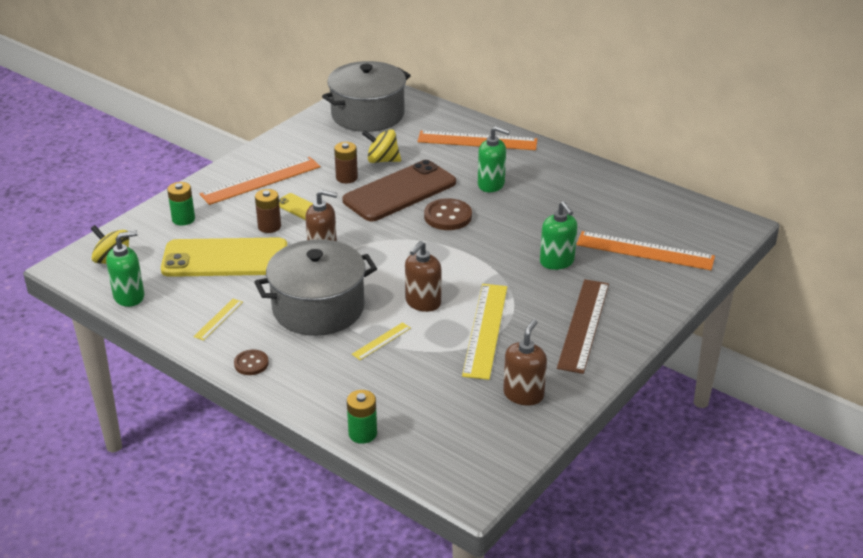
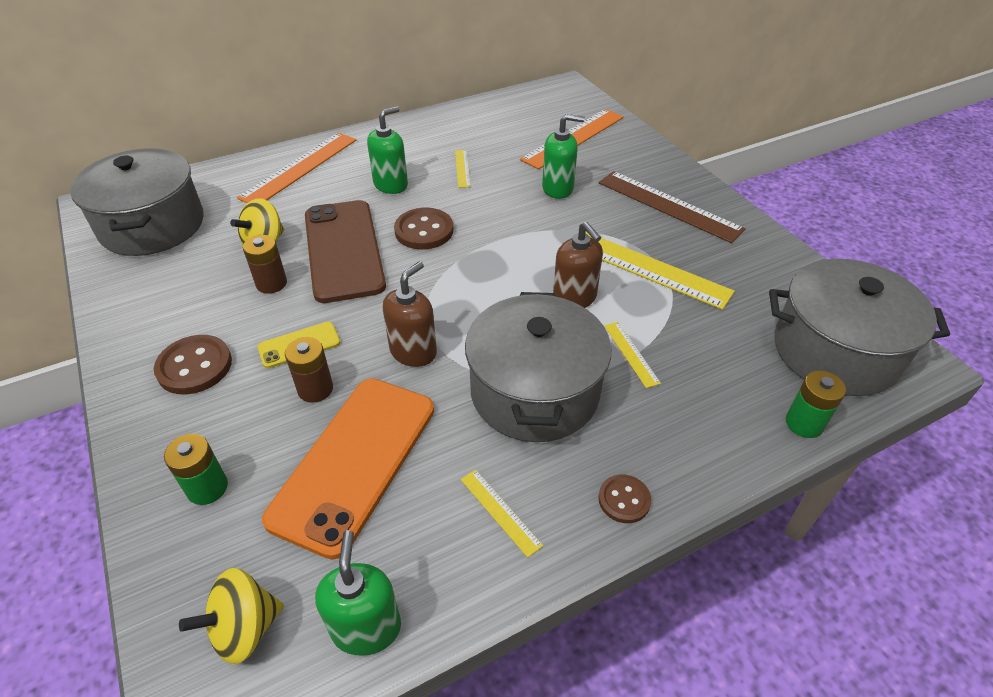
camera: 65 degrees left, 10 degrees up
(225, 258) = (354, 462): yellow phone -> orange phone
(261, 180) = (194, 366): orange ruler -> brown button
(453, 443) = (835, 351): none -> grey pot
(523, 394) = (765, 277): brown soap dispenser -> none
(543, 209) = (462, 168): none -> yellow ruler

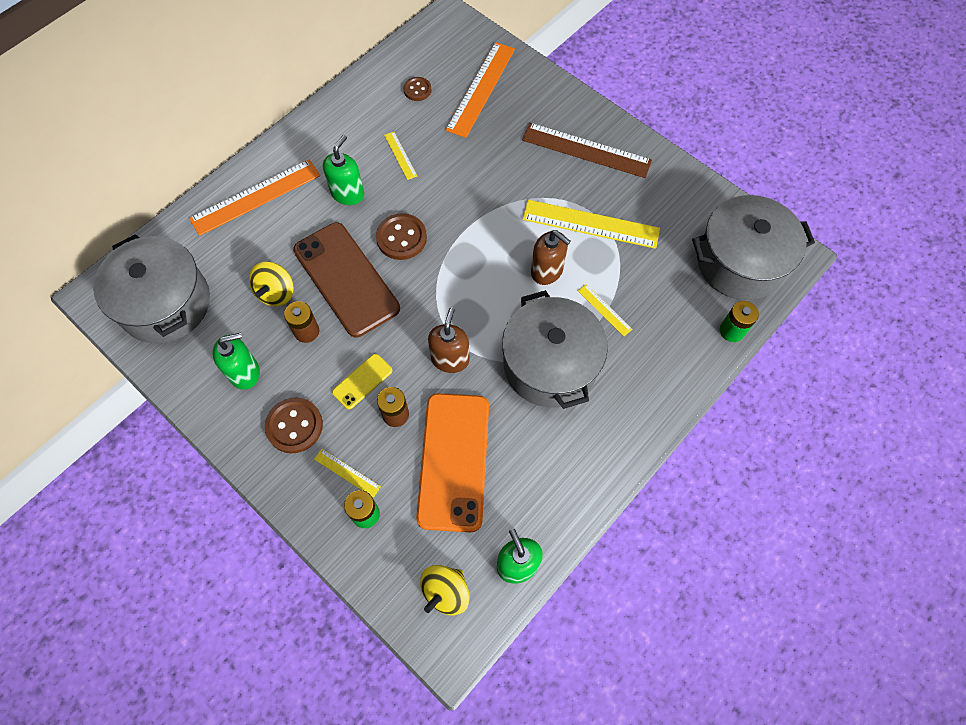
camera: 20 degrees left, 20 degrees up
(300, 168) = (255, 197): orange ruler -> orange ruler turned 45 degrees clockwise
(500, 511) = (564, 463): yellow ruler -> yellow ruler (347, 473)
(558, 188) = (491, 156): green soap dispenser -> green soap dispenser (245, 372)
(624, 500) = (636, 427): brown button -> brown button (417, 90)

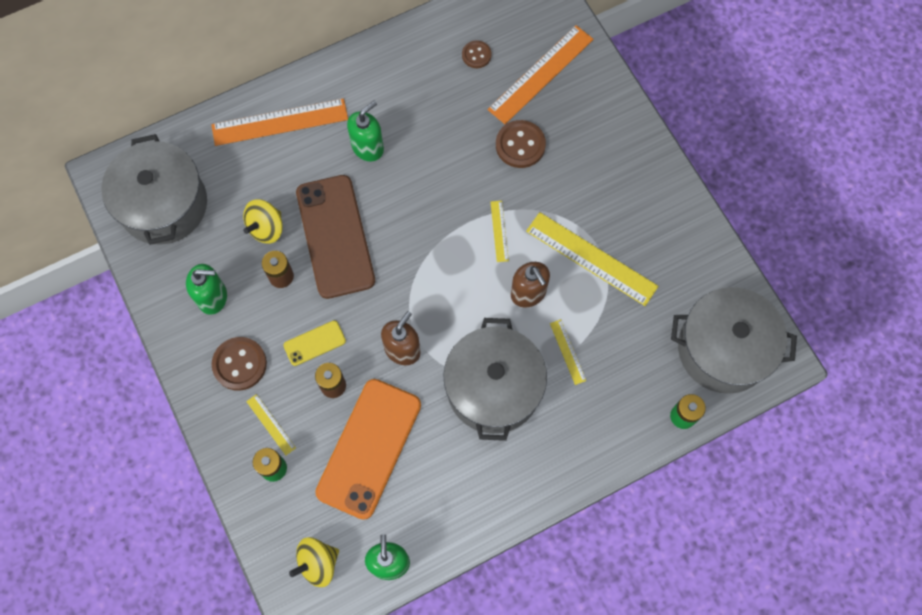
camera: 20 degrees right, 5 degrees up
(400, 155) = (433, 123): yellow ruler -> yellow ruler (499, 231)
(401, 238) = (402, 211): brown button -> brown button (520, 145)
(586, 150) = (620, 177): brown ruler -> none

